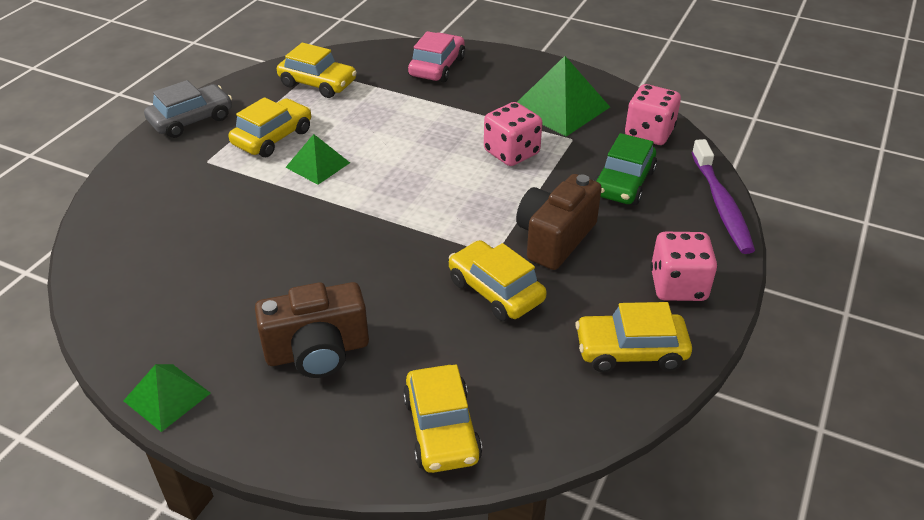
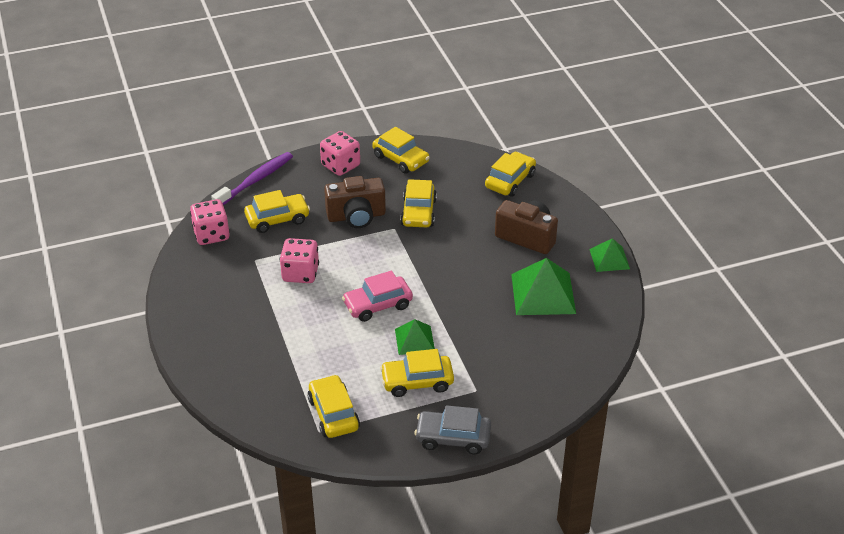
camera: 135 degrees left, 0 degrees up
(437, 67) = (238, 371): pink car -> pink car (377, 305)
(560, 107) = (224, 283): green pyramid -> green pyramid (543, 293)
(623, 183) = (277, 219): green car -> yellow car

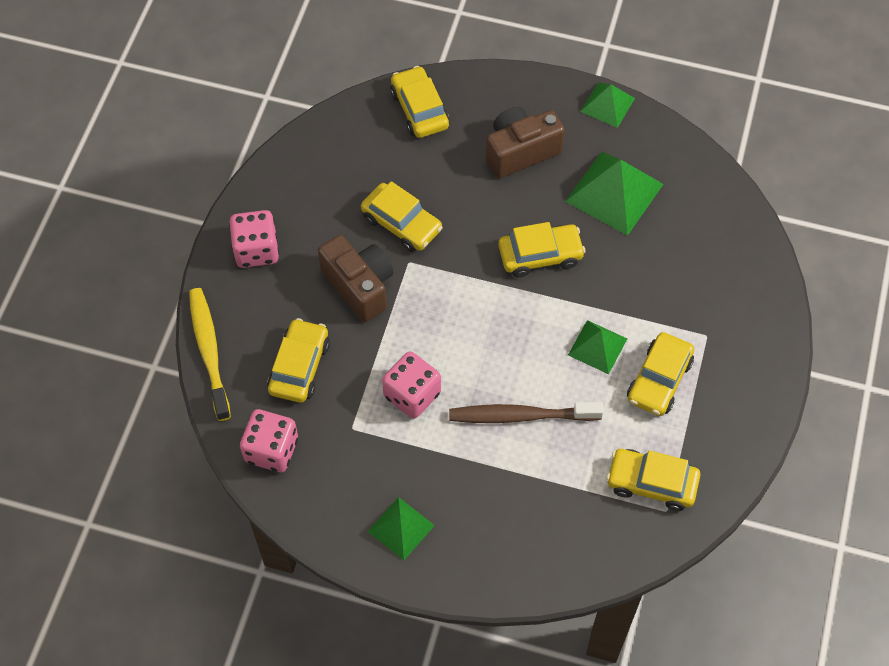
camera: 55 degrees left, 20 degrees up
(203, 312) = (401, 528): none -> green pyramid
(255, 180) = (209, 351): purple toothbrush -> yellow toothbrush
(329, 328) = (521, 416): none -> brown toothbrush
(356, 216) = (359, 286): brown camera -> brown camera turned 60 degrees counterclockwise
(377, 305) = (519, 349): pink car -> none
(401, 159) = (296, 186): yellow car -> yellow car (540, 255)
(453, 438) = (756, 395): grey car -> none

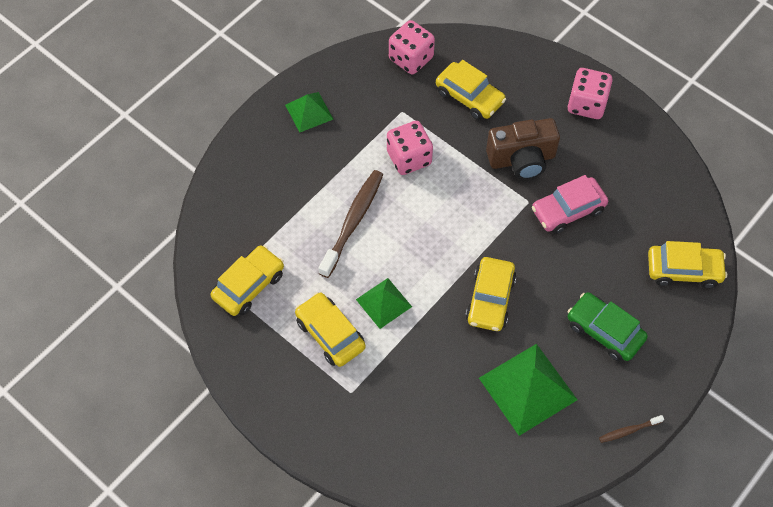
camera: 115 degrees right, 0 degrees up
(209, 351) = (510, 48): yellow toothbrush -> none
(401, 224) = (568, 210): yellow car -> pink car
(520, 152) = (604, 331): brown camera -> green car
(607, 105) = (629, 430): green pyramid -> brown toothbrush

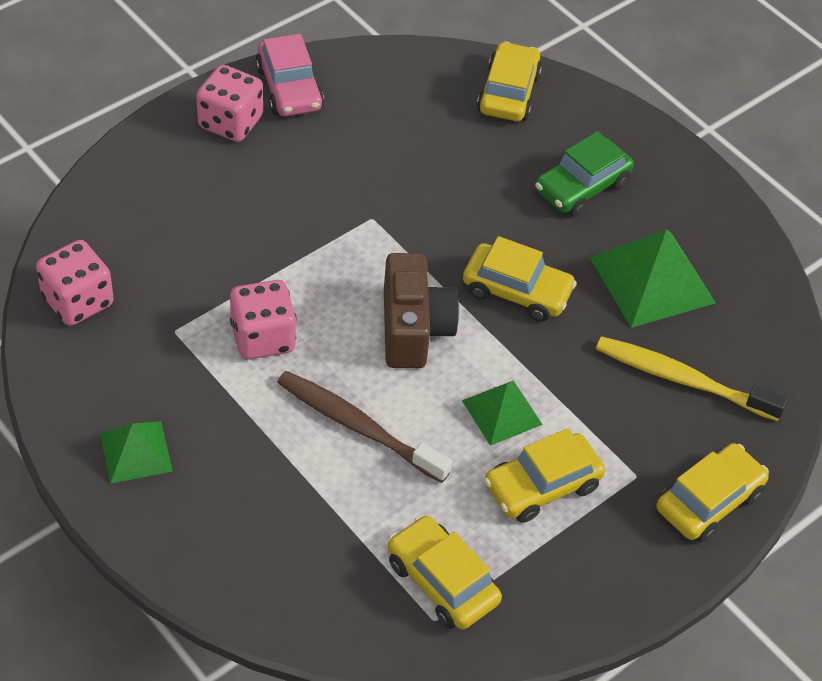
camera: 85 degrees left, 10 degrees down
(440, 416) = (682, 380): none -> yellow toothbrush
(469, 97) = (175, 245): yellow car -> yellow car (709, 501)
(521, 159) = (301, 210): brown camera -> brown camera (413, 329)
(568, 210) = (396, 181): pink car -> pink car (289, 88)
(629, 430) = (717, 196): brown toothbrush -> none

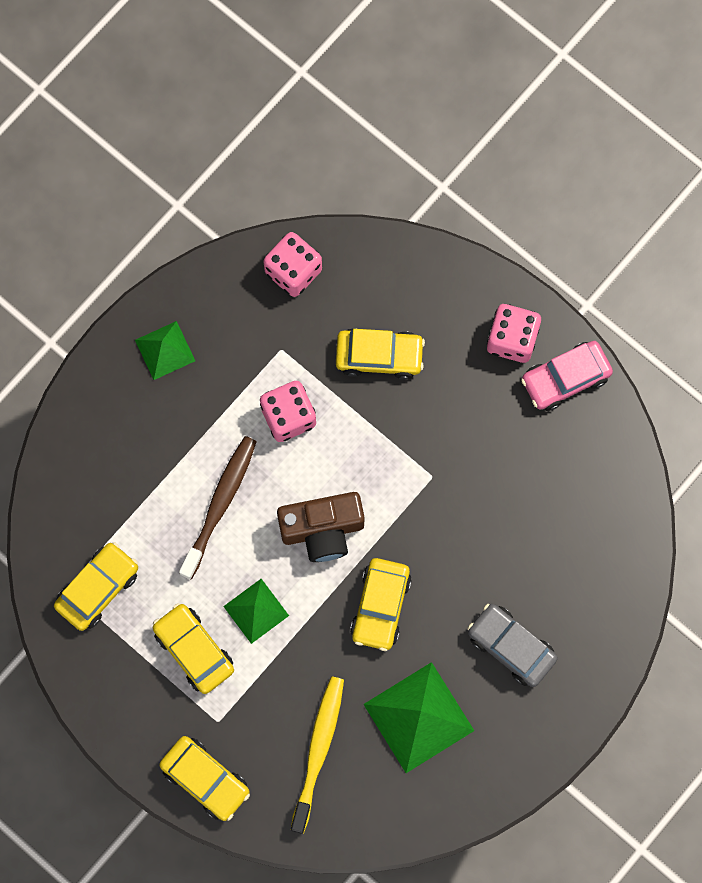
camera: 85 degrees right, 25 degrees up
(508, 93) = (610, 568): yellow car -> yellow car (379, 356)
(581, 186) = (511, 646): green car -> grey car

